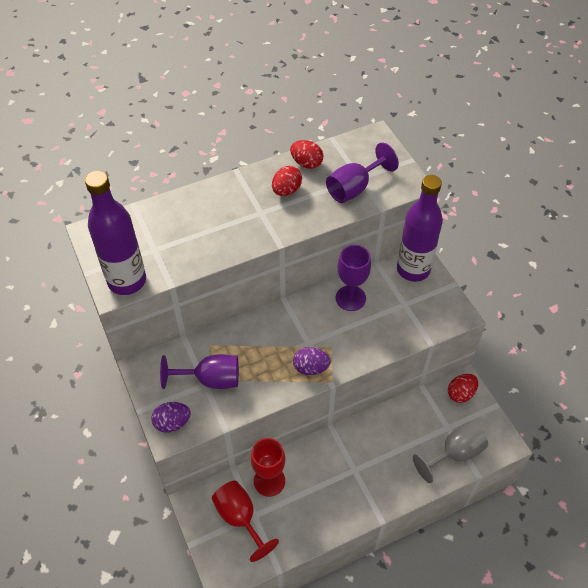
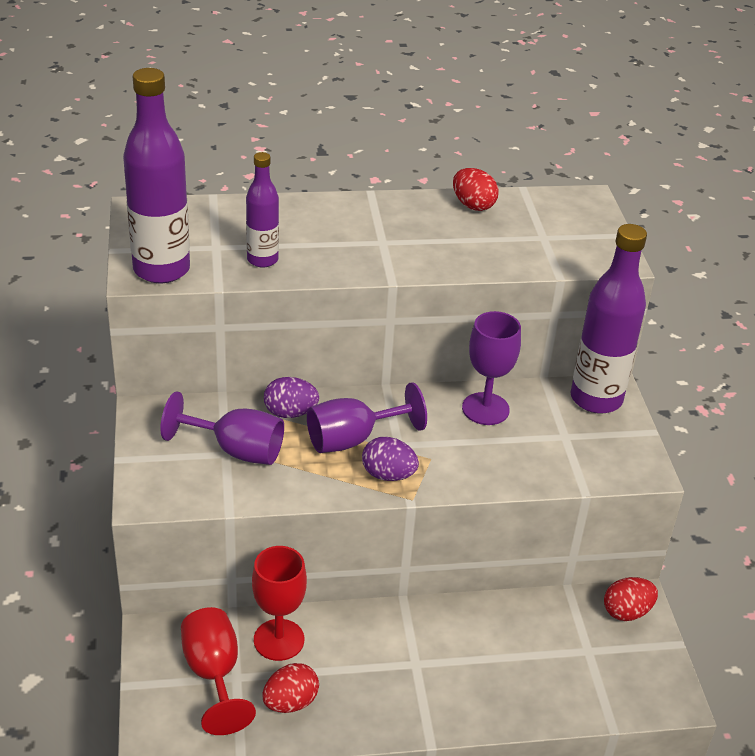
camera: 15 degrees right, 15 degrees down
(172, 423) = (157, 485): purple egg -> purple egg (290, 413)
(190, 252) = (262, 260): none -> purple bottle
(286, 190) = (430, 227): red egg -> red egg (290, 702)
(354, 188) = (529, 246): purple goblet -> purple goblet (352, 439)
(454, 453) = (585, 688): grey goblet -> none

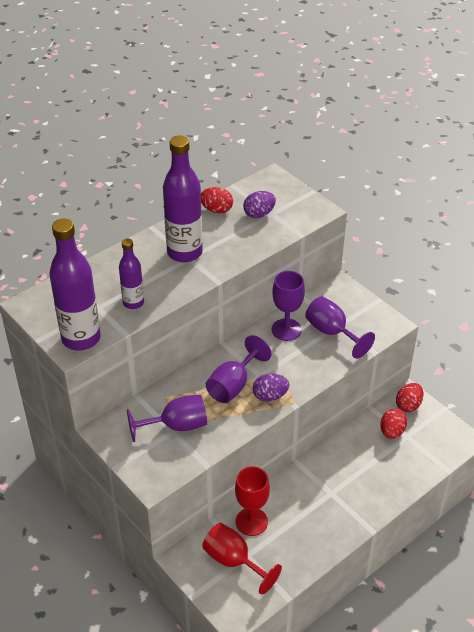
camera: 30 degrees left, 5 degrees up
(290, 413) = (185, 387): purple egg -> purple egg (259, 214)
(290, 702) = (286, 552): red egg -> red egg (391, 432)
(546, 441) = (332, 332): none -> purple goblet
(596, 399) = (336, 294): purple bottle -> purple bottle (184, 252)

